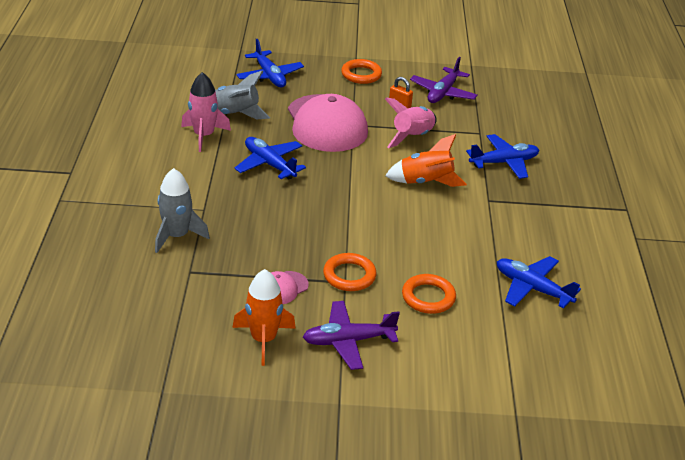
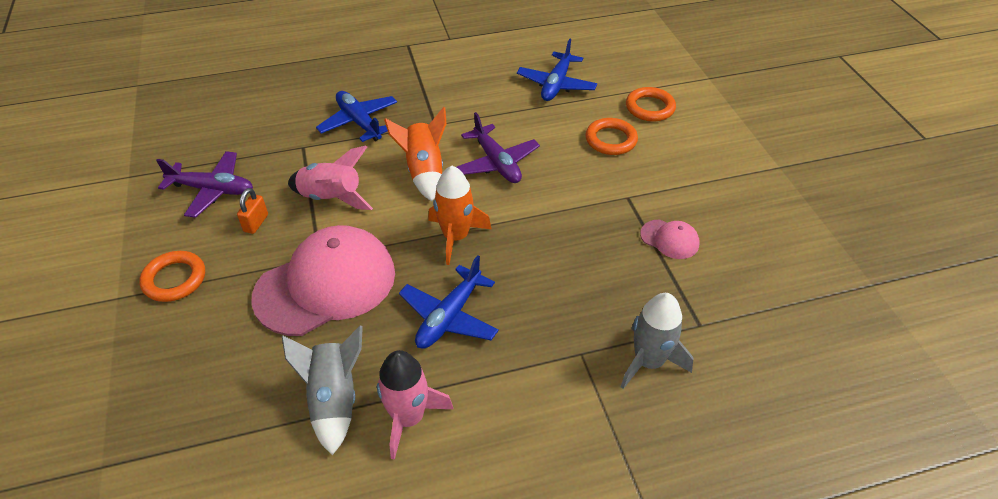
camera: 105 degrees left, 10 degrees up
(263, 339) = (749, 233): orange rocket -> orange rocket (456, 237)
(269, 76) = (199, 390): blue plane -> none
(348, 341) = (705, 177): purple plane -> purple plane (496, 163)
(349, 275) = (616, 196): orange ring -> orange ring (650, 108)

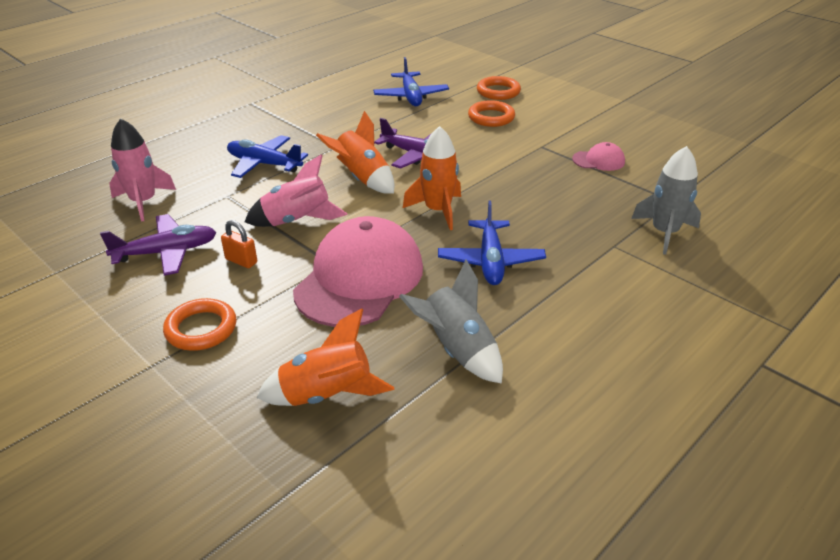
camera: 30 degrees left, 10 degrees down
(203, 391) = (326, 395): none -> orange rocket
(256, 223) = (241, 261): orange padlock -> orange padlock turned 45 degrees counterclockwise
(408, 418) = (532, 335): pink rocket -> pink rocket (143, 202)

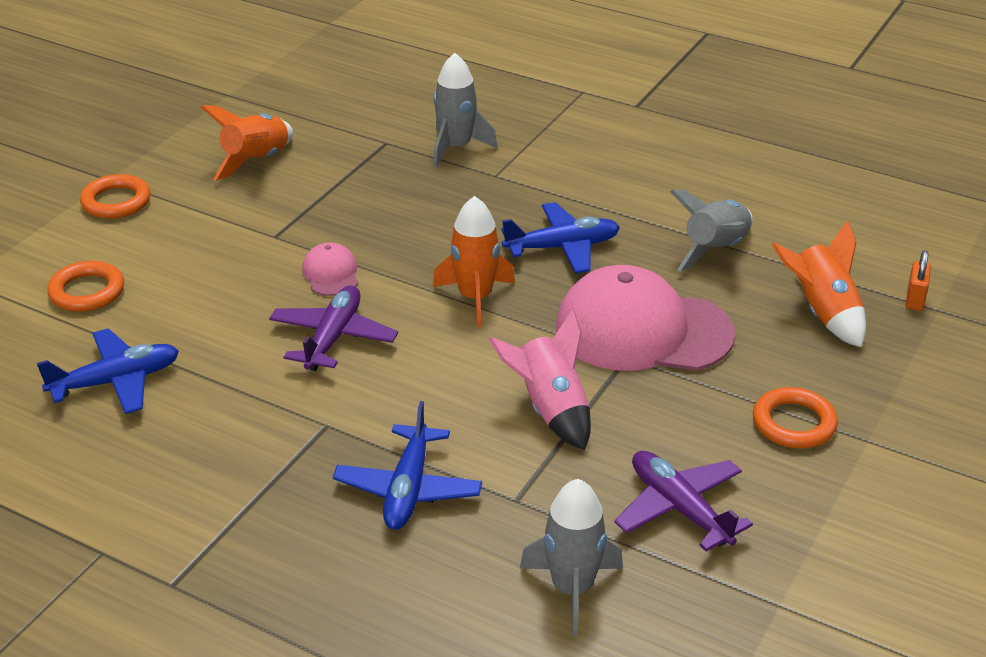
camera: 105 degrees left, 0 degrees up
(143, 202) = (572, 588): pink rocket -> grey rocket
(241, 261) = (660, 433): orange padlock -> orange padlock (915, 299)
(362, 179) = (418, 376): orange rocket -> orange rocket (257, 161)
(491, 117) = (188, 288): orange ring -> orange ring (116, 201)
(598, 160) = (304, 191): pink cap -> pink cap (331, 274)

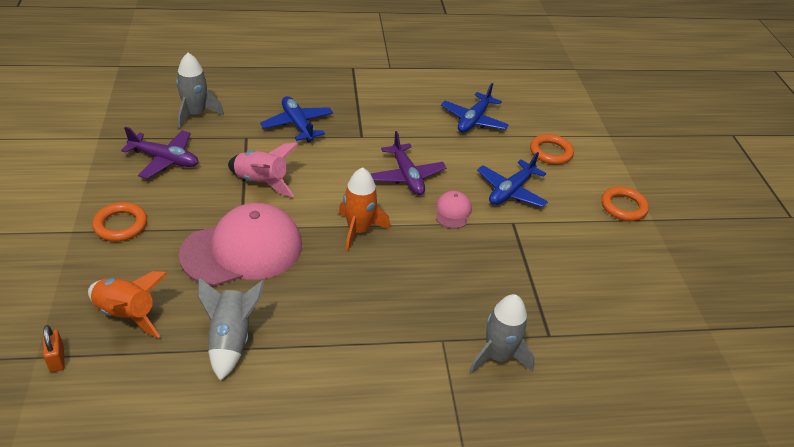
camera: 140 degrees right, 5 degrees up
(257, 161) = (600, 274): orange rocket -> none
(331, 274) = (452, 212): pink cap -> pink cap turned 120 degrees counterclockwise
(562, 247) = (339, 292): blue plane -> blue plane (511, 191)

